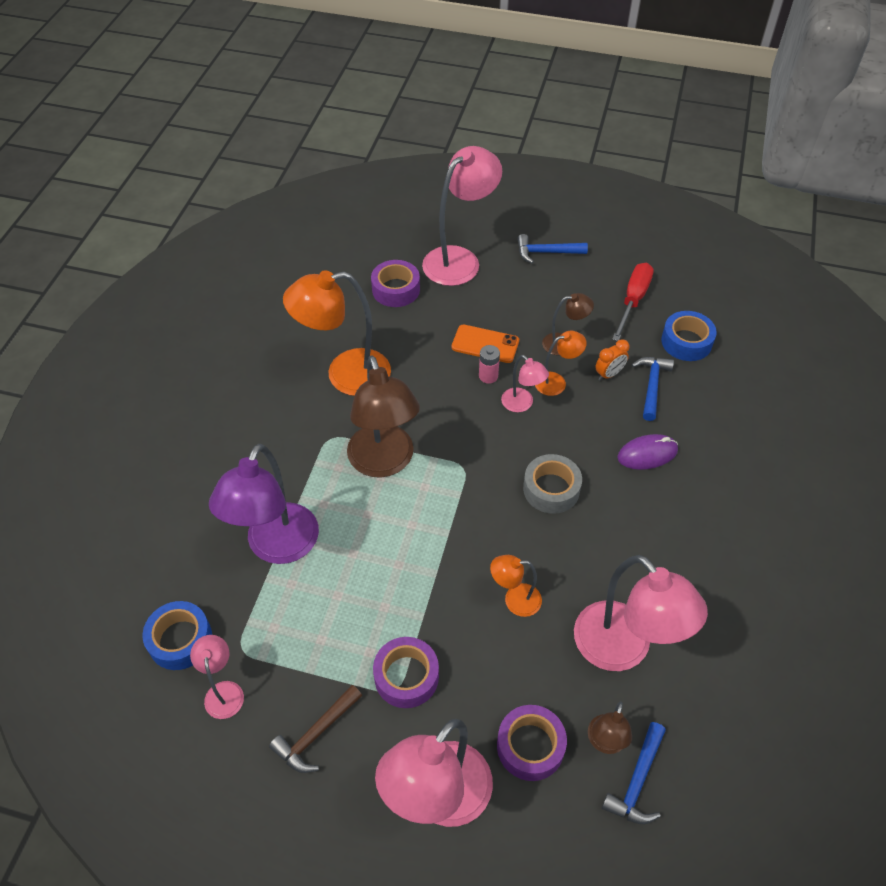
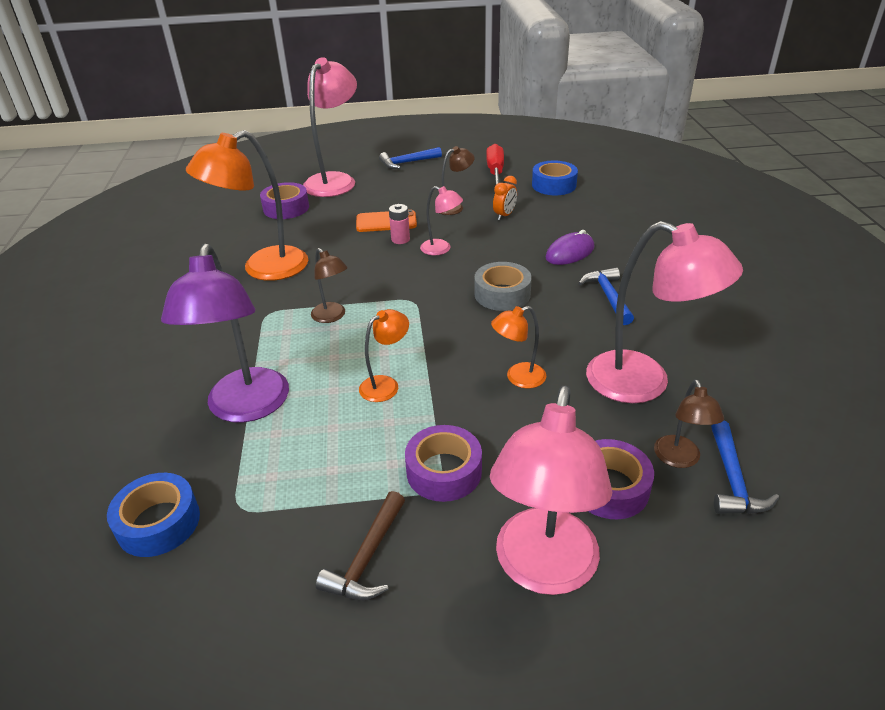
camera: 20 degrees left, 15 degrees down
(223, 691) = (233, 555): pink lamp -> none
(384, 462) = (332, 316): brown lamp -> brown lamp, size x0.50
(556, 382) = (463, 229): orange lamp -> orange lamp (386, 385)
(652, 386) = (544, 214): blue hammer -> blue hammer (608, 296)

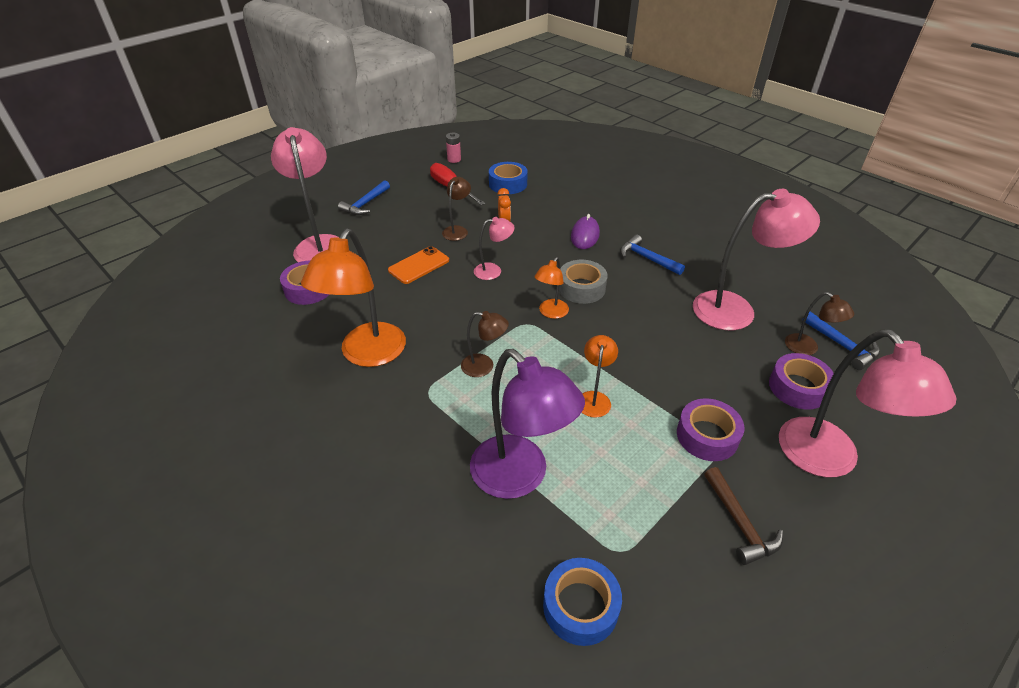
camera: 40 degrees left, 5 degrees up
(400, 239) = (451, 276): pink battery -> pink battery (454, 159)
(518, 378) = (667, 345): orange lamp -> orange lamp (550, 313)

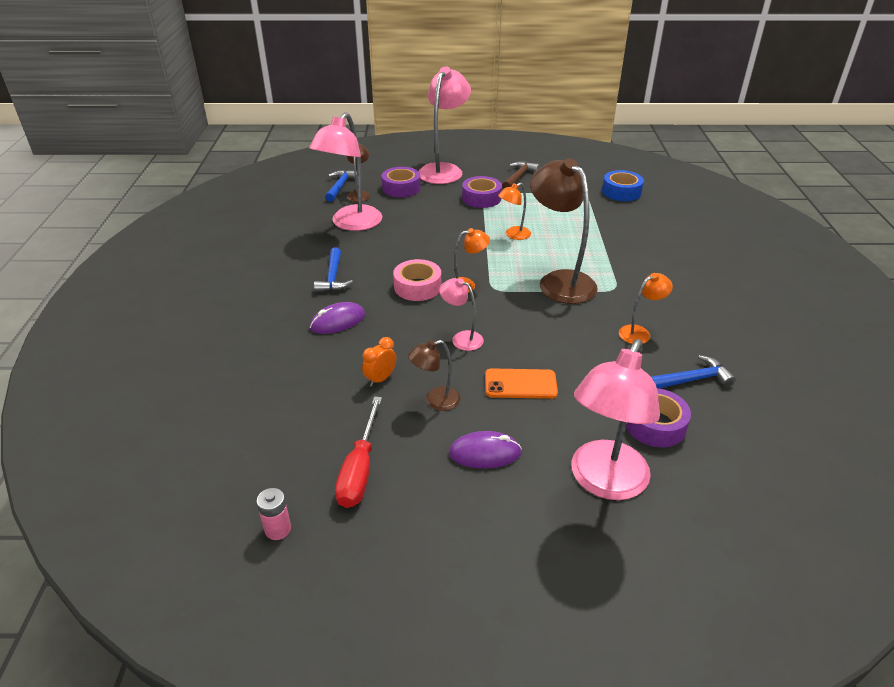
camera: 135 degrees left, 5 degrees down
(365, 204) = (491, 520): blue hammer -> blue hammer (693, 379)
(367, 354) = (639, 332): orange lamp -> orange lamp, size x0.50
(399, 224) = (485, 453): none -> purple mouse
(484, 366) = (559, 281): brown lamp -> brown lamp, size x2.02
(508, 184) = (293, 429): blue tape -> none
(520, 477) = (600, 230): purple lamp -> none
(581, 288) = (417, 287): grey tape -> pink tape
(736, 310) = (351, 224): pink lamp -> pink lamp turned 105 degrees counterclockwise

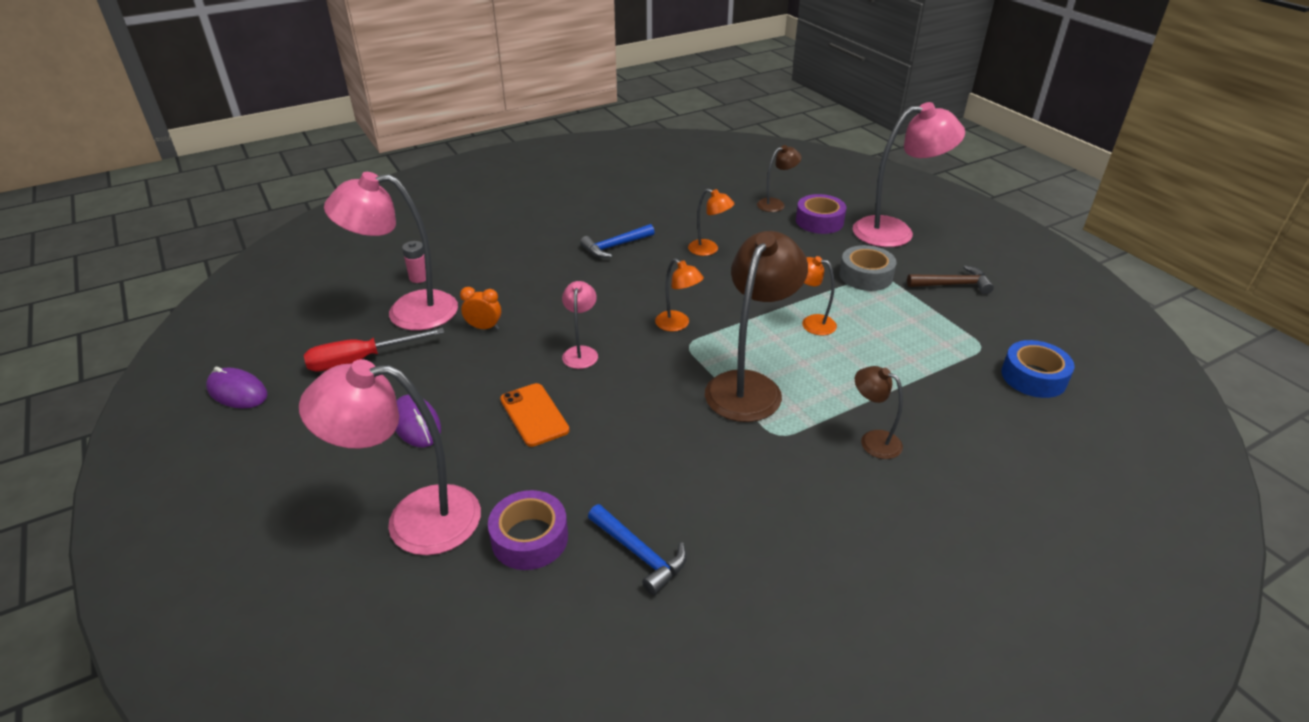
camera: 60 degrees right, 0 degrees up
(278, 529) = (278, 346): pink battery -> pink battery (419, 277)
(338, 321) = (550, 274): purple mouse -> purple mouse (237, 392)
(340, 186) = (777, 189): blue hammer -> none
(351, 224) = (715, 221): pink lamp -> pink lamp (408, 312)
(417, 287) = (644, 296): pink tape -> none
(435, 401) = (473, 369): brown lamp -> brown lamp (873, 440)
(481, 198) = (865, 276): purple tape -> grey tape
(639, 332) = (701, 481): orange lamp -> orange lamp (709, 250)

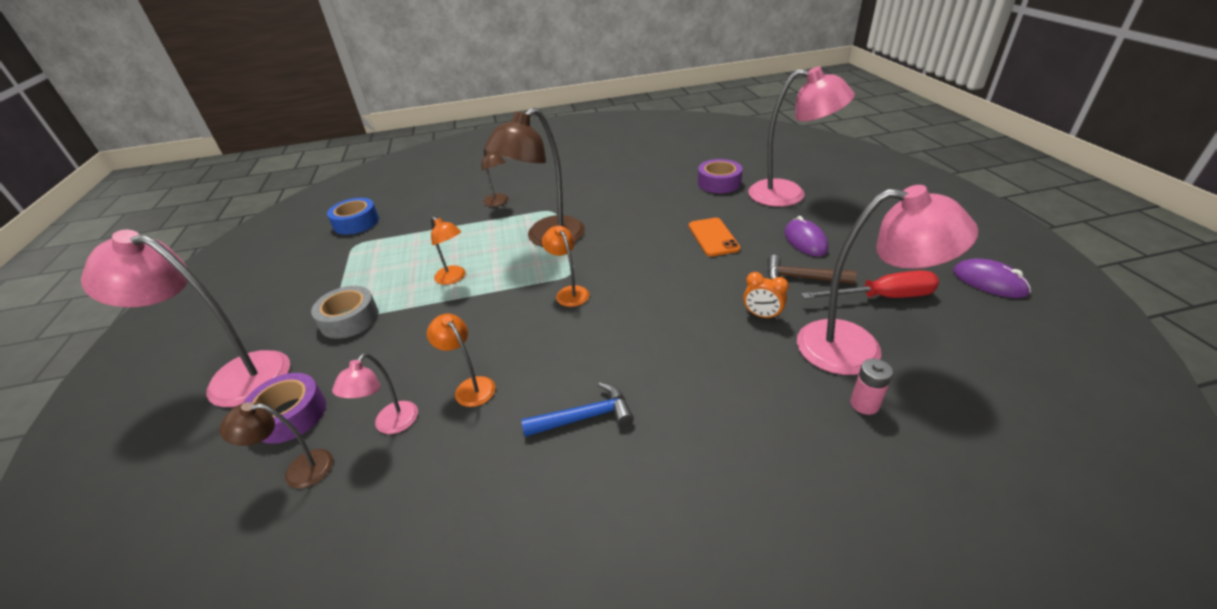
camera: 160 degrees left, 0 degrees up
(581, 352) = (667, 278): pink lamp -> pink lamp (390, 425)
(639, 554) = (661, 174): blue hammer -> none
(953, 285) = (291, 297): brown hammer -> brown hammer (802, 278)

